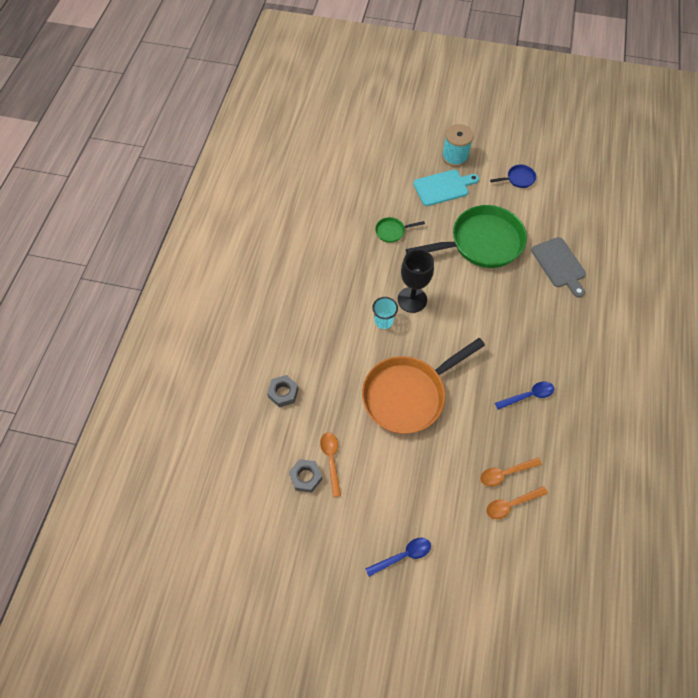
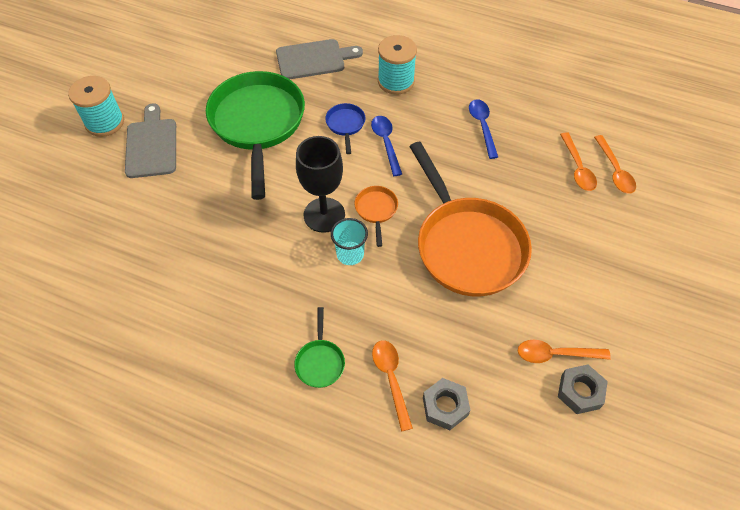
camera: 80 degrees left, 5 degrees down
(297, 359) = (391, 379): none -> orange spoon
(392, 231) = (203, 218): green pan -> green pan (320, 362)
(403, 555) = (682, 290): blue spoon -> blue spoon (386, 143)
(424, 331) = (376, 210): none -> orange pan
(443, 187) = (151, 145): turquoise cutting board -> grey cutting board
(518, 179) = (172, 67): blue pan -> blue pan (345, 125)
(556, 326) = (396, 81): none -> turquoise spool

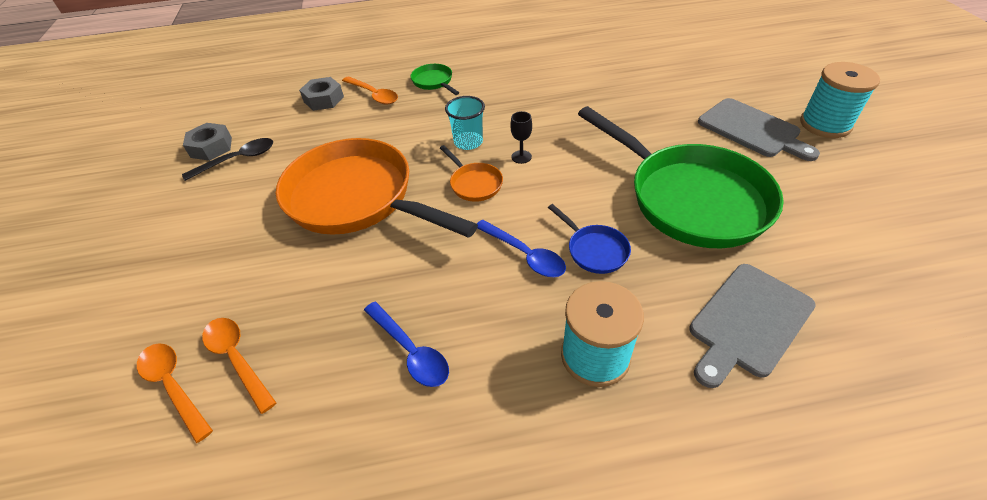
camera: 150 degrees right, 10 degrees down
(324, 215) = (521, 157): black goblet -> black goblet, size x0.43
(555, 354) = (238, 159): orange spoon -> black spoon

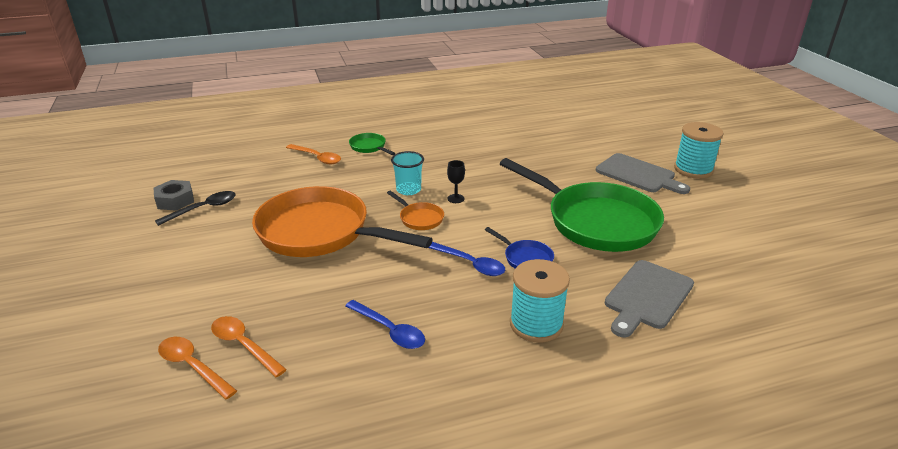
camera: 10 degrees left, 15 degrees down
(324, 99) = (272, 162): grey nut -> none

